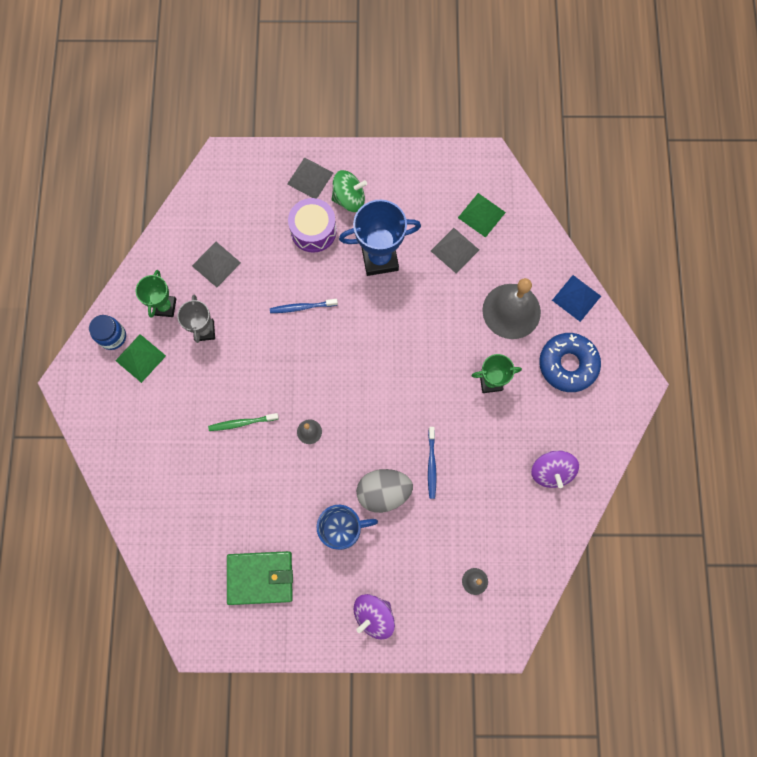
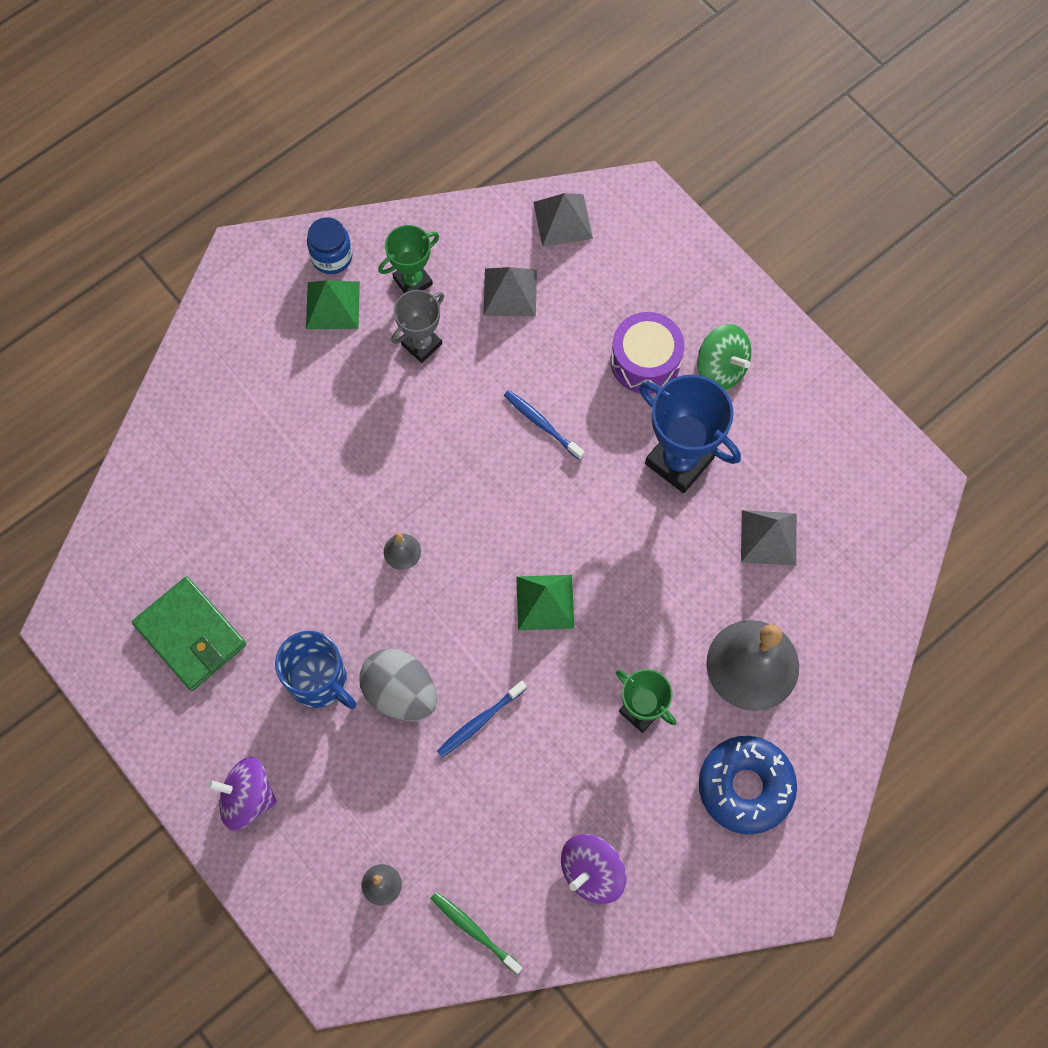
camera: 50 degrees right, 5 degrees down
(242, 423) = (350, 471): green toothbrush -> green toothbrush (474, 931)
(310, 178) = (705, 305): grey pyramid -> grey pyramid (562, 220)
(481, 214) = (843, 532): green pyramid -> green pyramid (545, 602)
(576, 298) = (841, 730): blue pyramid -> none

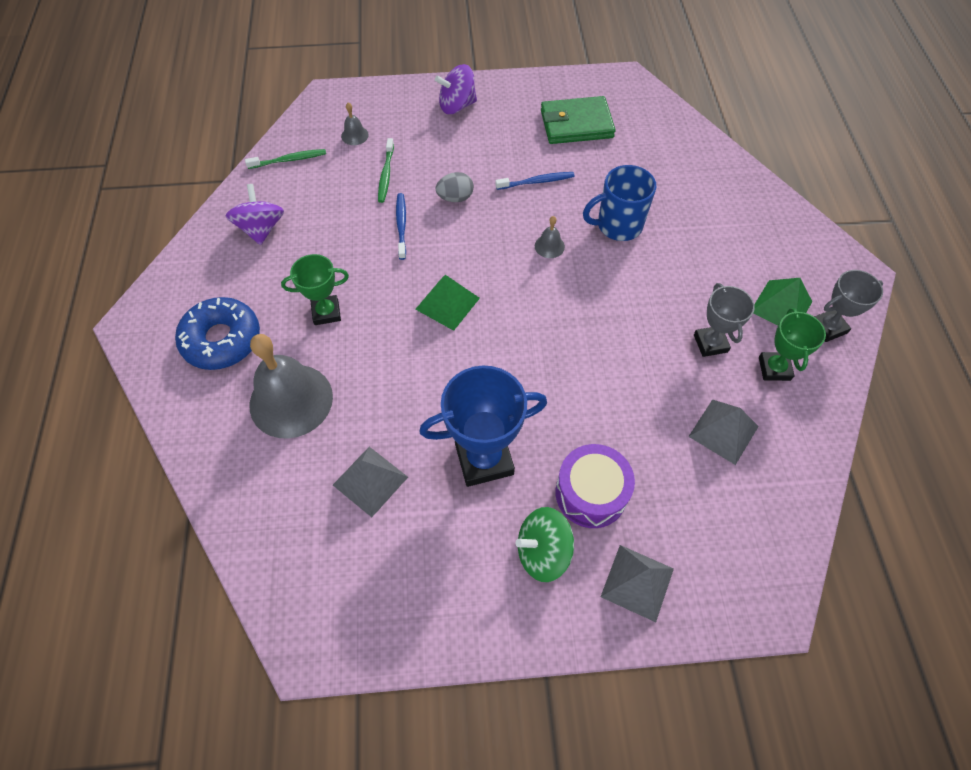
camera: 125 degrees right, 10 degrees down
(247, 797) = (457, 106): purple spinning top -> purple spinning top turned 150 degrees counterclockwise
(319, 681) = (497, 165): blue mug -> blue mug (618, 225)
(332, 257) = (828, 327): blue jar -> grey trophy
(400, 692) = (455, 198): grey egg -> grey egg, size x0.60
(419, 796) = (386, 175): none -> green toothbrush
(542, 424) = (586, 382): blue toothbrush -> blue toothbrush (536, 182)
(562, 220) = (777, 518): grey pyramid -> grey pyramid (637, 582)

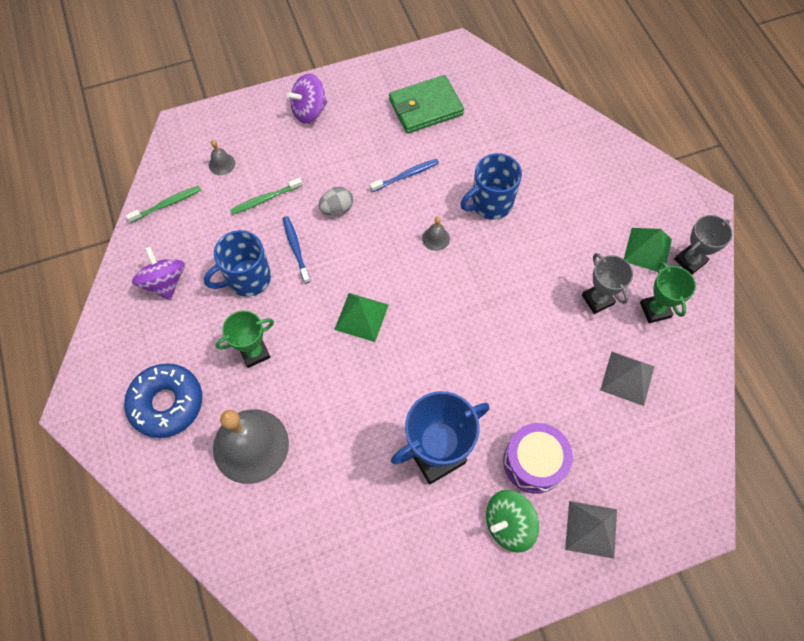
camera: 15 degrees left, 5 degrees up
(343, 242) = (247, 278): none -> blue mug
(370, 481) = (345, 501): grey pyramid -> none
(386, 175) = (265, 199): green toothbrush -> green toothbrush turned 75 degrees clockwise

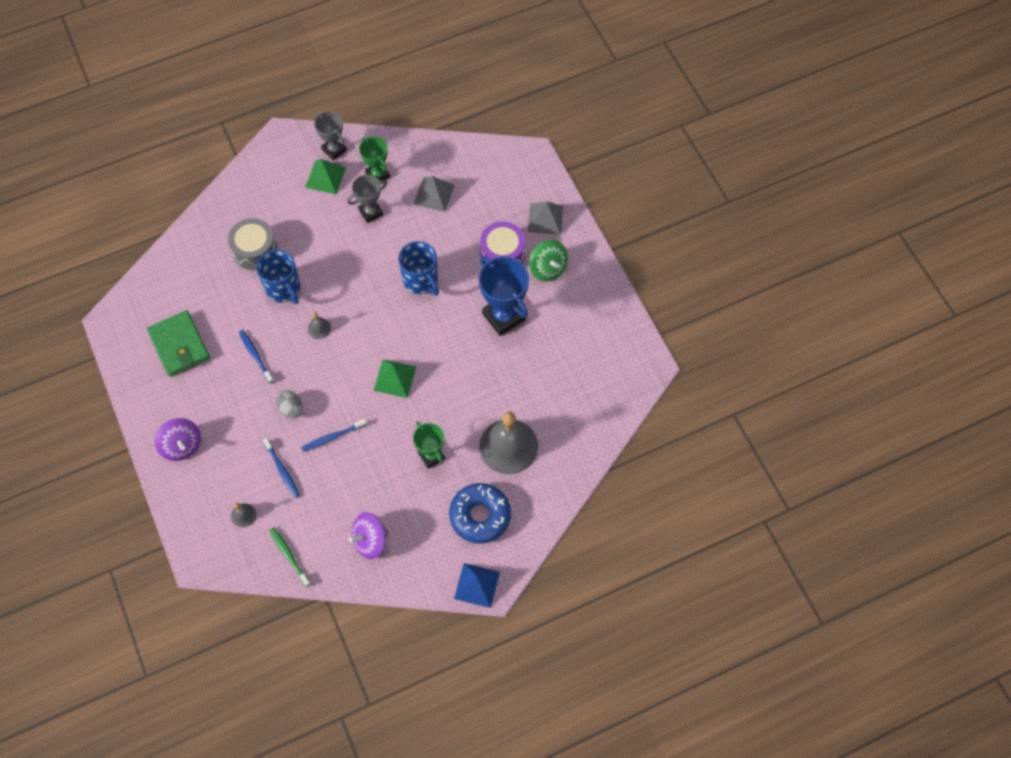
camera: 95 degrees left, 0 degrees up
(83, 393) = (477, 585): none -> blue pyramid
(247, 278) = (363, 472): blue mug -> blue mug (421, 280)
(265, 199) = (282, 470): green toothbrush -> blue toothbrush
(542, 176) = (255, 250): none -> grey drum
(655, 310) = (377, 174): green trophy -> green trophy turned 75 degrees clockwise

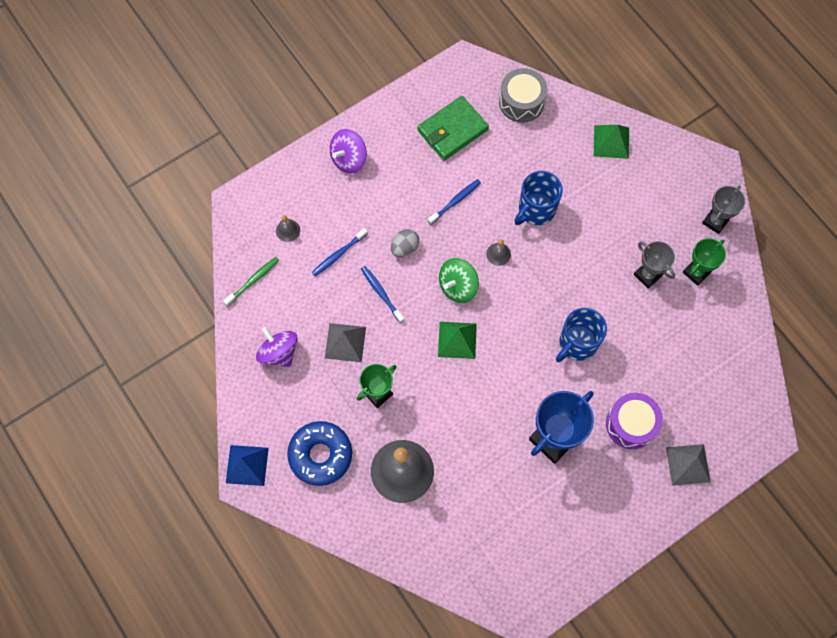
camera: 80 degrees right, 5 degrees up
(255, 250) = (573, 173): grey drum -> grey drum (521, 102)
(325, 177) = (678, 220): green pyramid -> green pyramid (611, 141)
(434, 194) = (687, 336): grey pyramid -> grey pyramid (345, 342)
(547, 268) = (624, 477): green spinning top -> green spinning top (458, 286)

